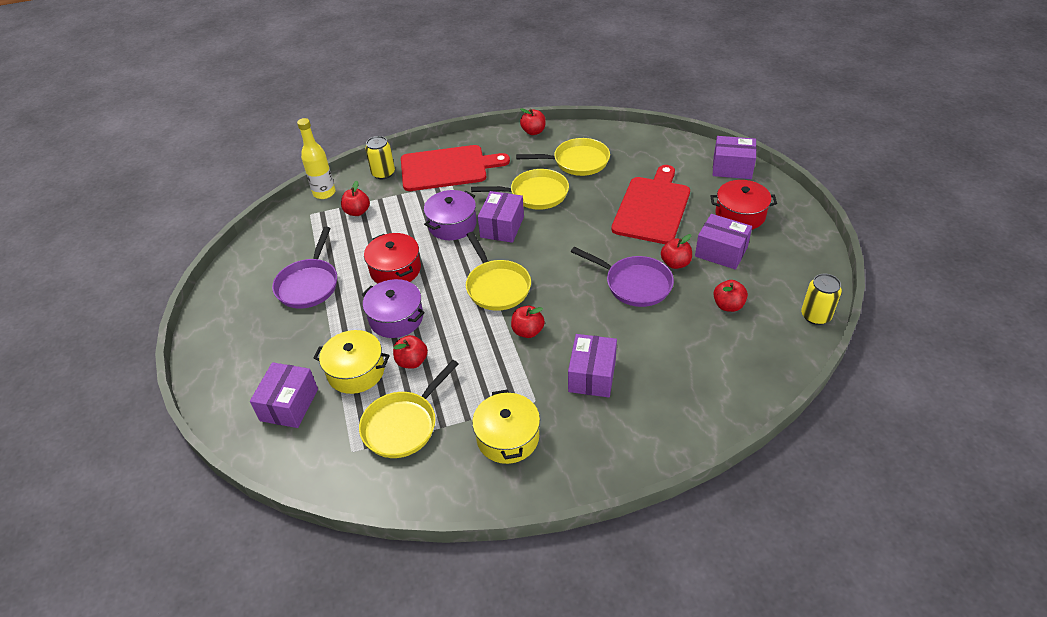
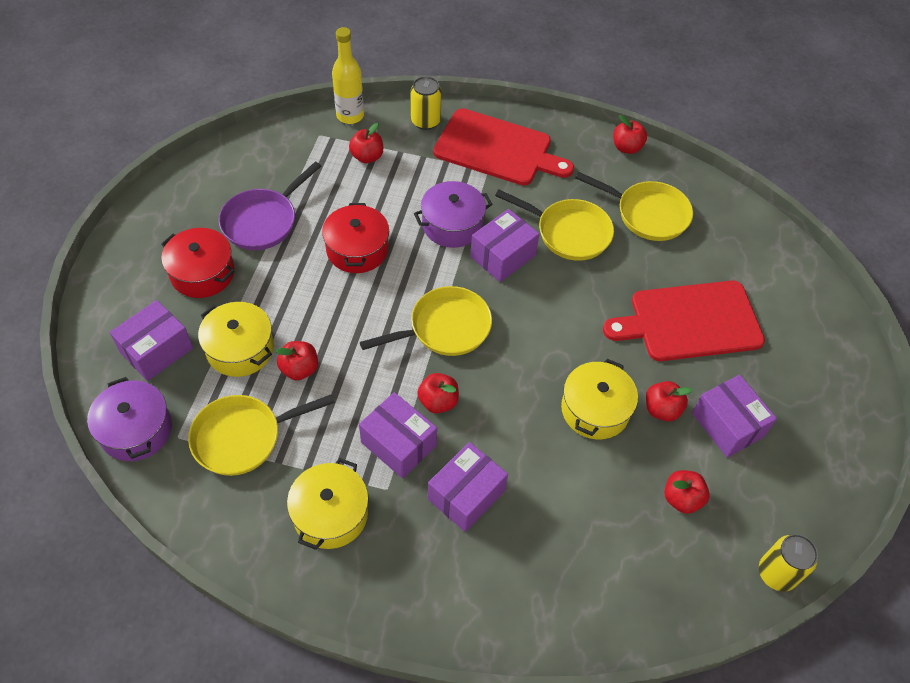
camera: 25 degrees right, 10 degrees up
(396, 318) = (318, 309): purple pot -> purple pot (136, 430)
(497, 286) = (445, 328): yellow pan -> yellow pan turned 120 degrees counterclockwise
(634, 284) = (595, 409): purple pan -> yellow pot
(652, 207) = (690, 321): red cutting board -> red cutting board turned 150 degrees counterclockwise
(732, 168) = (830, 318): purple box -> purple box (398, 444)
(740, 215) = (789, 388): red pot -> red pot (202, 273)

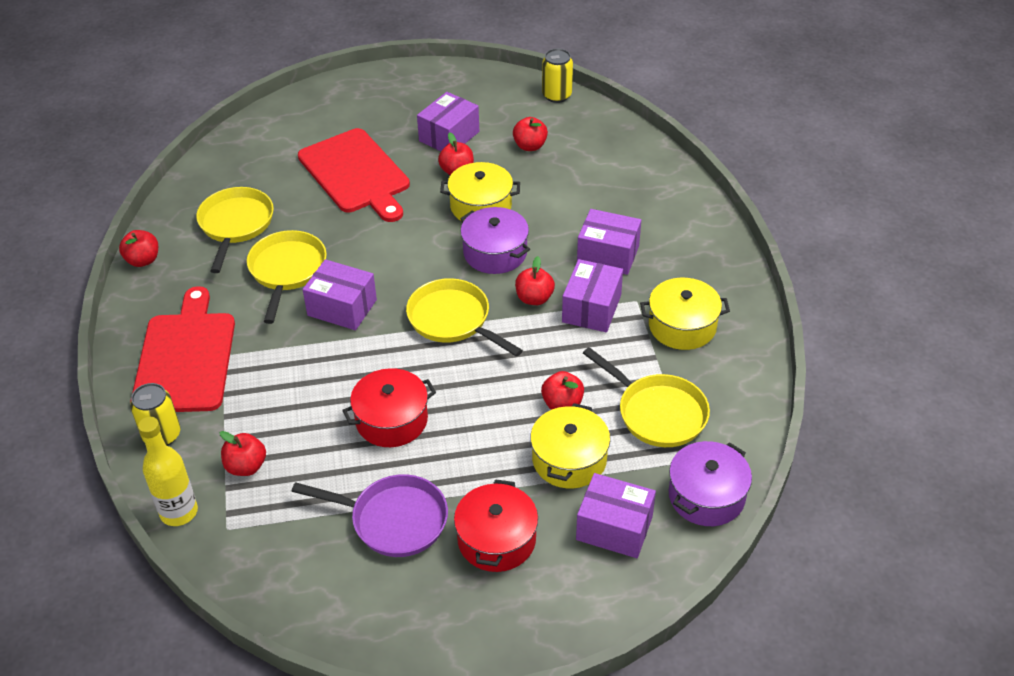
camera: 110 degrees left, 10 degrees down
(452, 225) = (319, 357): purple pot -> purple pot (495, 252)

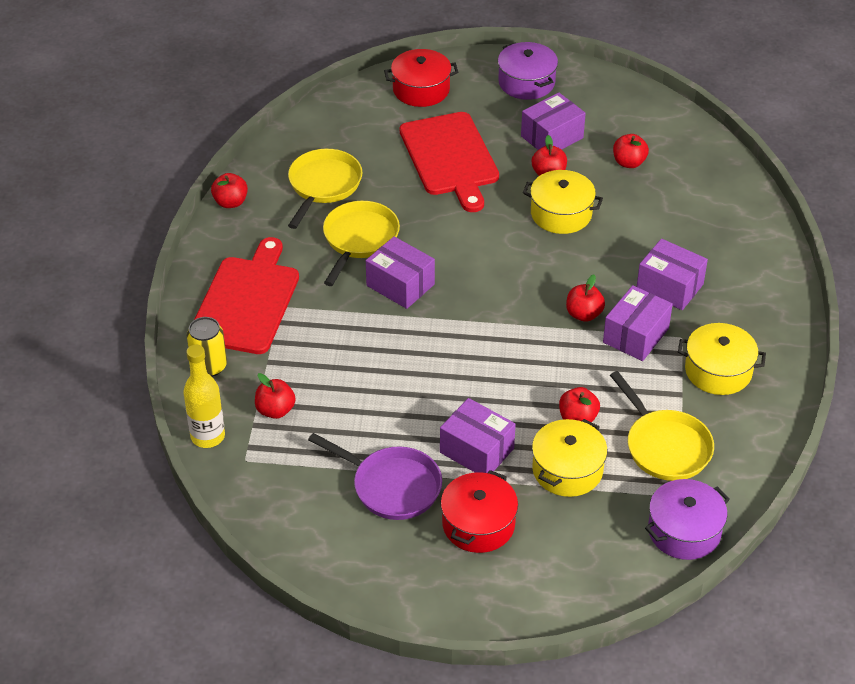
camera: 15 degrees right, 0 degrees up
(391, 420) = (416, 398): red pot -> red pot (421, 89)
(453, 320) = (500, 318): yellow pan -> none
(495, 252) = (560, 262): purple pot -> purple pot (526, 82)
(556, 95) = (673, 115): yellow can -> none
(614, 528) = (588, 539): purple box -> purple box (477, 450)

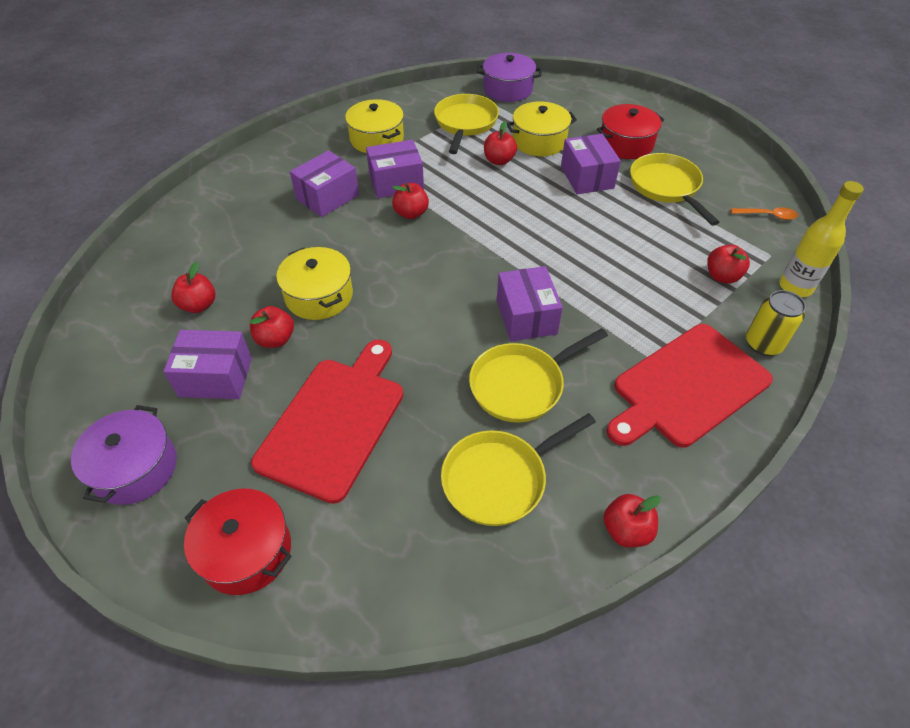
camera: 140 degrees left, 5 degrees up
(272, 509) = (767, 215): none -> orange spoon
(392, 486) = (666, 187): purple pan -> yellow pan
(669, 287) = (327, 197): purple box -> purple box turned 60 degrees clockwise

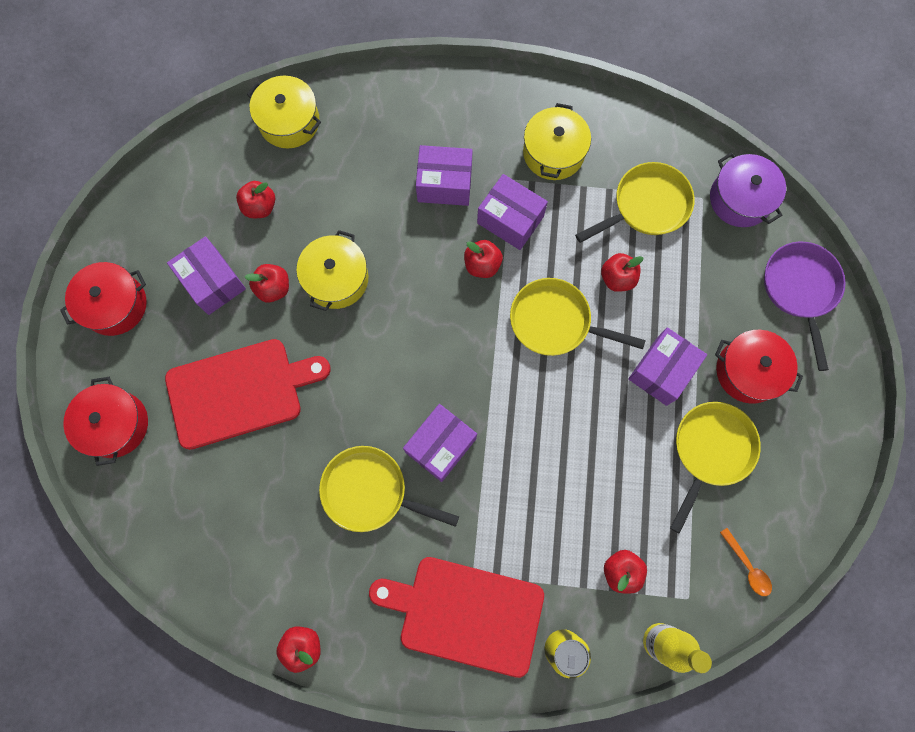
camera: 50 degrees right, 25 degrees up
(135, 468) = (115, 305): purple pot -> red pot
(499, 479) = (279, 535): yellow pan -> yellow pan (555, 322)
(539, 141) = (679, 291): yellow pot -> yellow pot (289, 122)
(593, 99) = (800, 289): none -> purple pan

